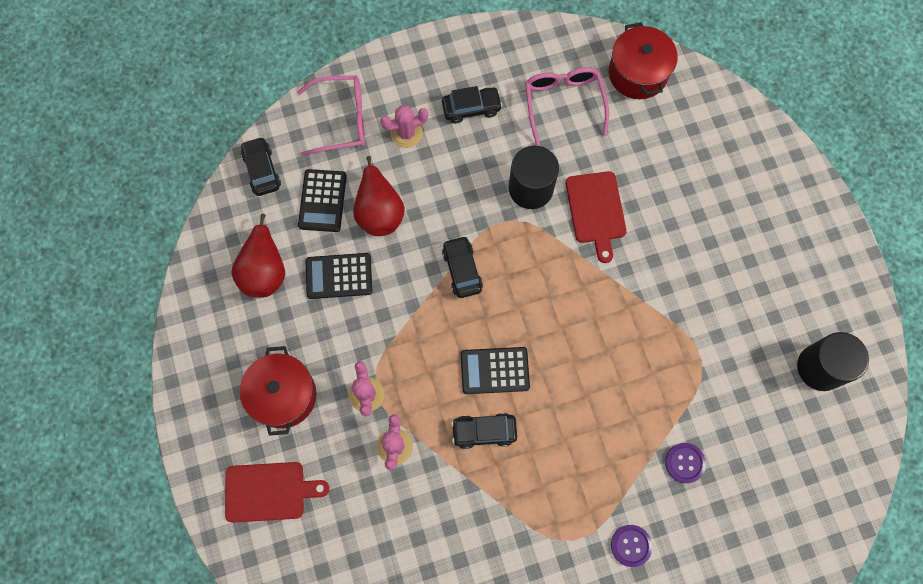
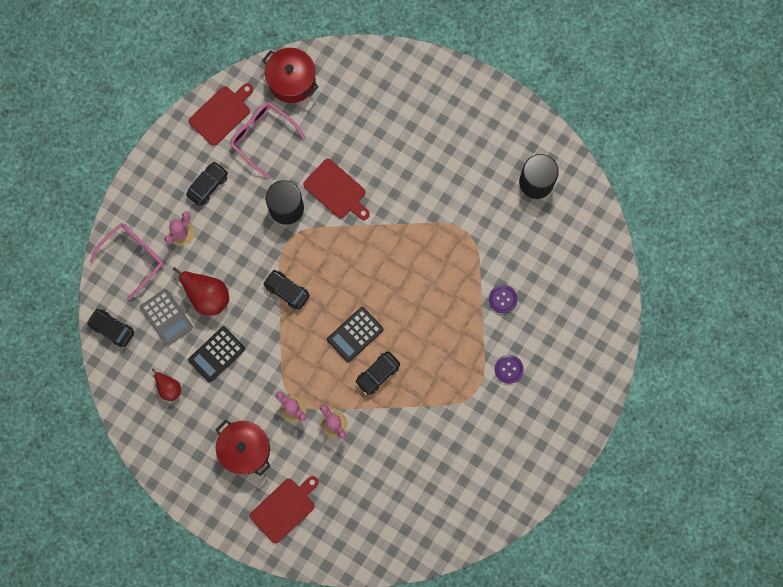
camera: 40 degrees left, 5 degrees up
(264, 270) = (169, 387): red pear -> red pear, size x0.58
(322, 201) = (166, 317): black calculator -> grey calculator
(542, 53) = (221, 114): none -> red cutting board

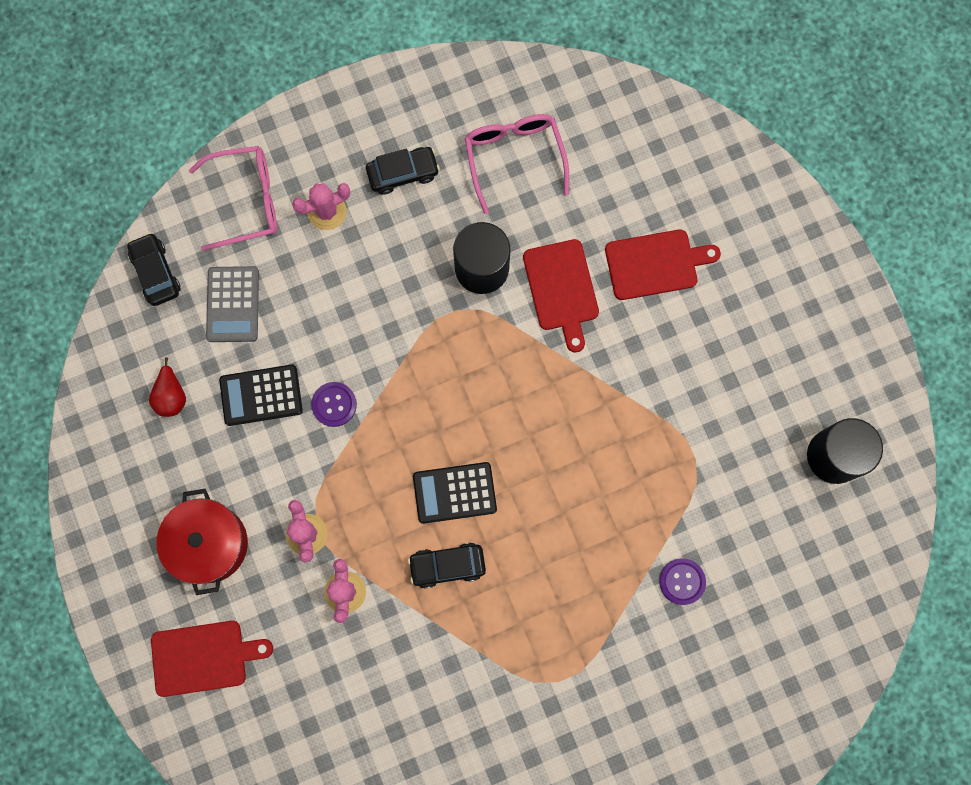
camera: 35 degrees right, 0 degrees up
(207, 295) = (302, 311): red pear -> none
(221, 114) = (484, 95): red cutting board -> red cutting board (655, 264)
(287, 291) = (407, 375): black car -> none
(292, 81) = (602, 112): red pot -> none
(508, 369) = (625, 682): purple button -> purple button (334, 404)

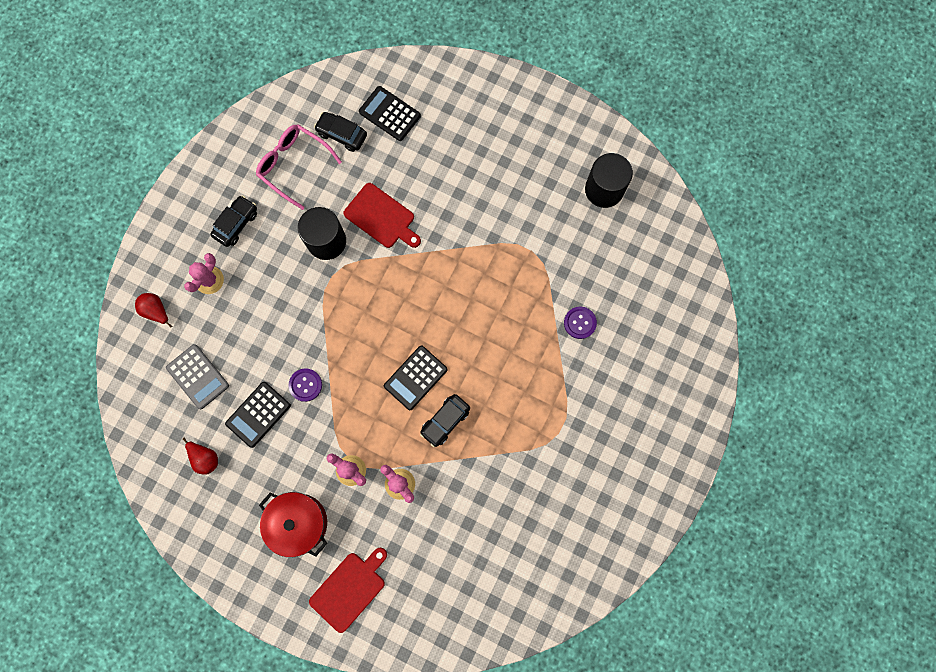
camera: 40 degrees left, 0 degrees up
(156, 273) = (135, 395): black car -> black car (342, 134)
(247, 201) = (156, 311): pink glasses -> red pear
(655, 264) = (422, 162): red cutting board -> none
(664, 182) = (390, 114): none -> black calculator

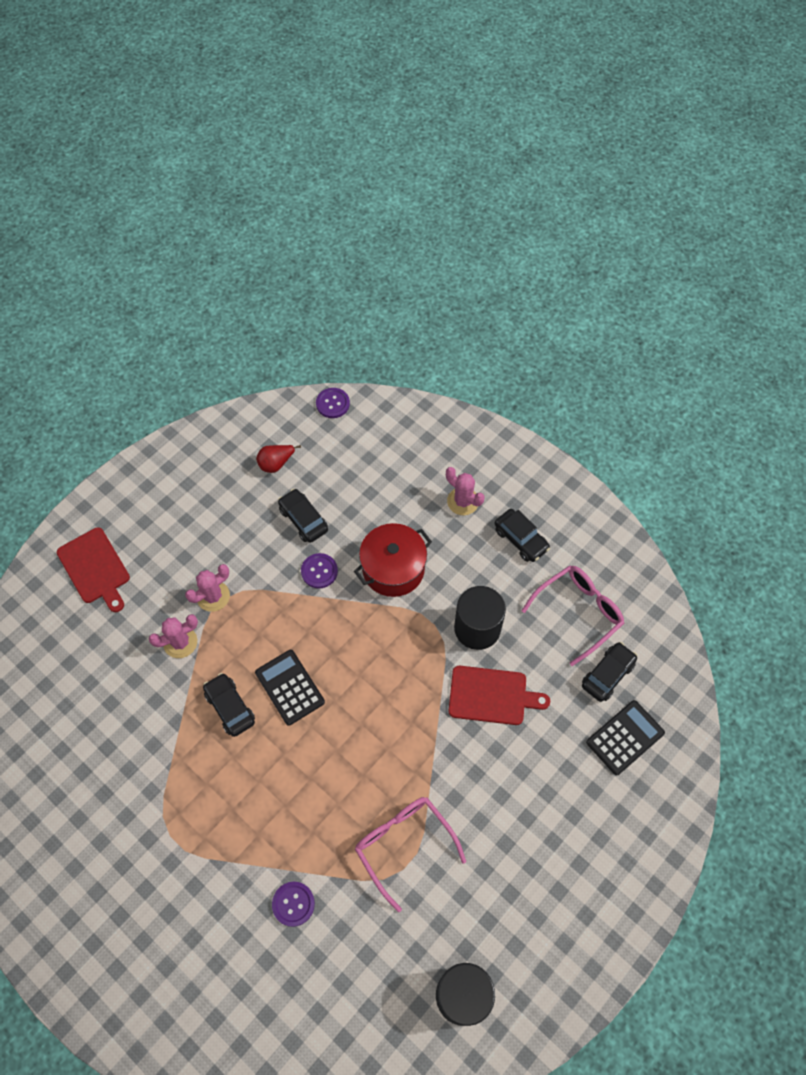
camera: 105 degrees right, 15 degrees down
(128, 425) = (333, 404): none -> purple button
(156, 311) = (442, 447): red pear -> none
(198, 376) = (361, 472): grey calculator -> none
(258, 414) = (303, 520): black calculator -> black car
(298, 523) = (179, 535): red pot -> red pot (393, 569)
(381, 217) = (491, 696): red cutting board -> red cutting board turned 135 degrees counterclockwise
(514, 255) = (404, 845): none -> pink glasses

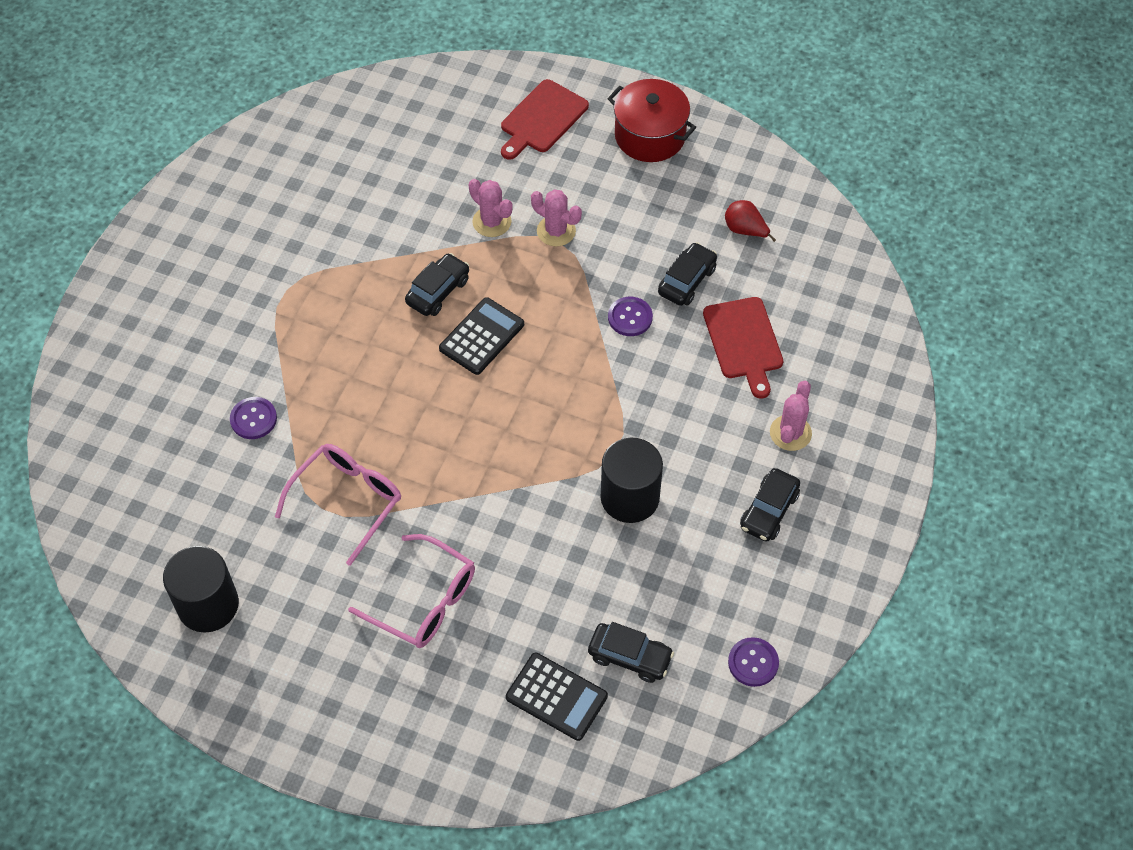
camera: 70 degrees right, 5 degrees down
(333, 404) = (854, 257): purple button -> purple button (753, 663)
(393, 569) = (666, 388): red pot -> red pot (650, 136)
(491, 696) = (551, 537): red cutting board -> red cutting board (744, 342)
(578, 612) = (698, 602): pink glasses -> pink glasses (424, 601)

